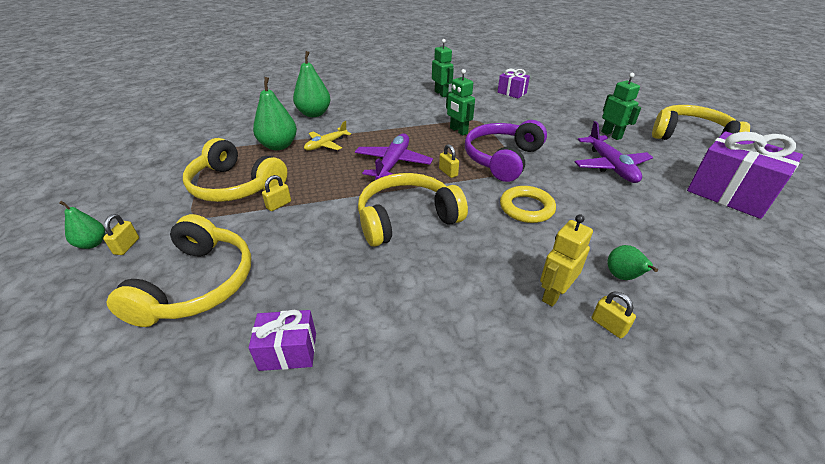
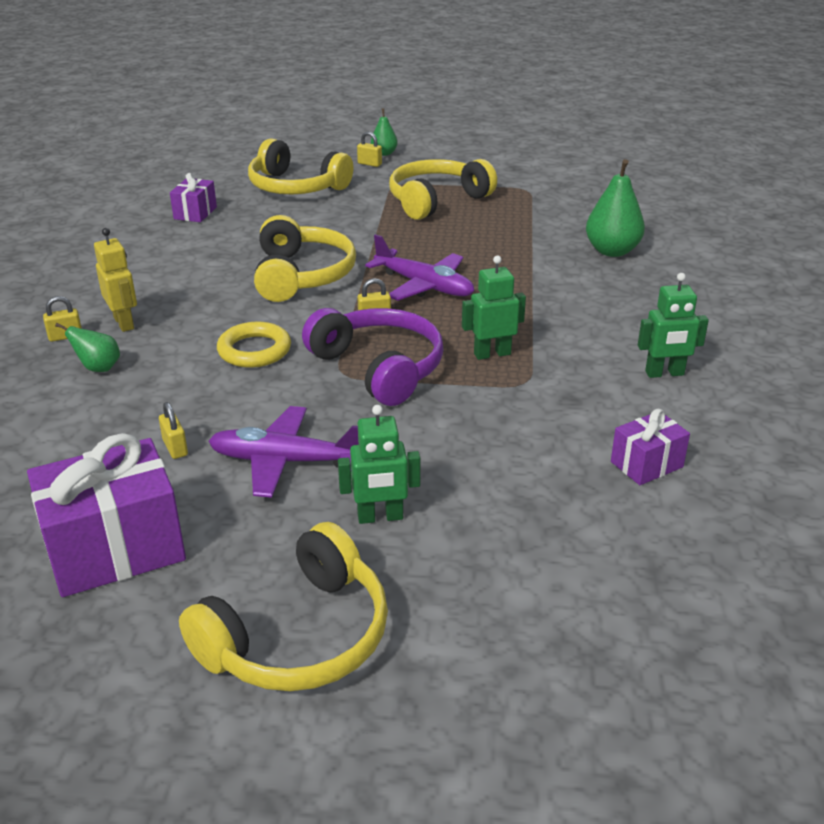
camera: 110 degrees right, 5 degrees down
(279, 146) = (518, 224): green pear -> none
(279, 205) = (383, 218): yellow padlock -> yellow padlock (175, 448)
(326, 144) = (505, 251): yellow plane -> none

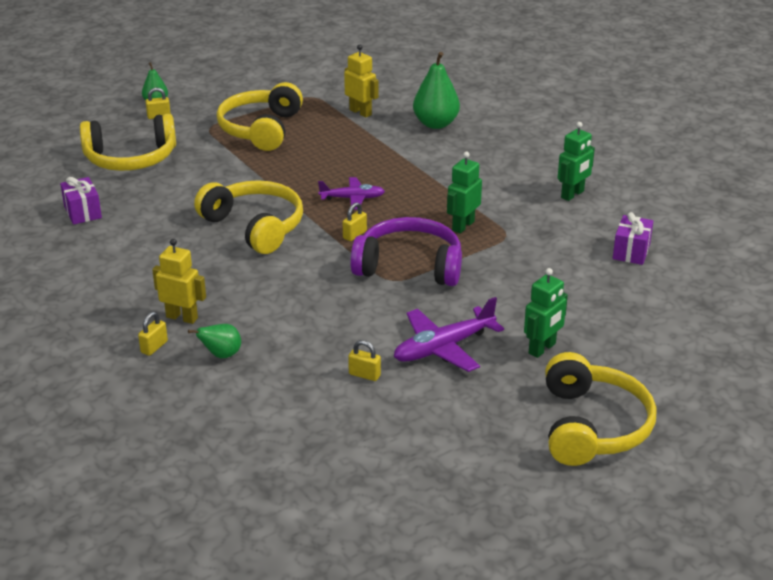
camera: 40 degrees left, 0 degrees up
(115, 549) = (427, 444): purple gift -> none
(254, 350) = (310, 292): yellow ring -> none
(424, 286) = (352, 198): purple plane -> purple plane, size x0.65
(551, 216) = (360, 112): none -> yellow robot

